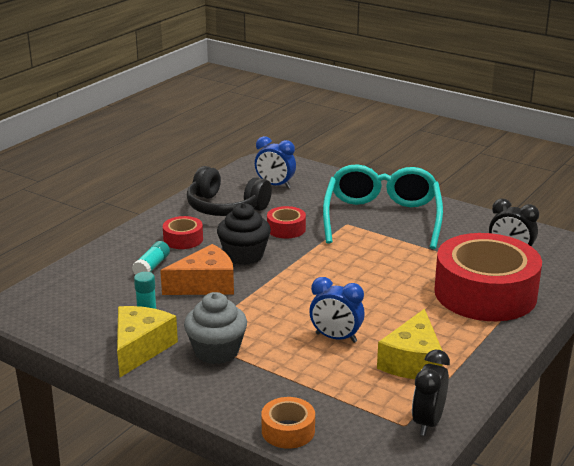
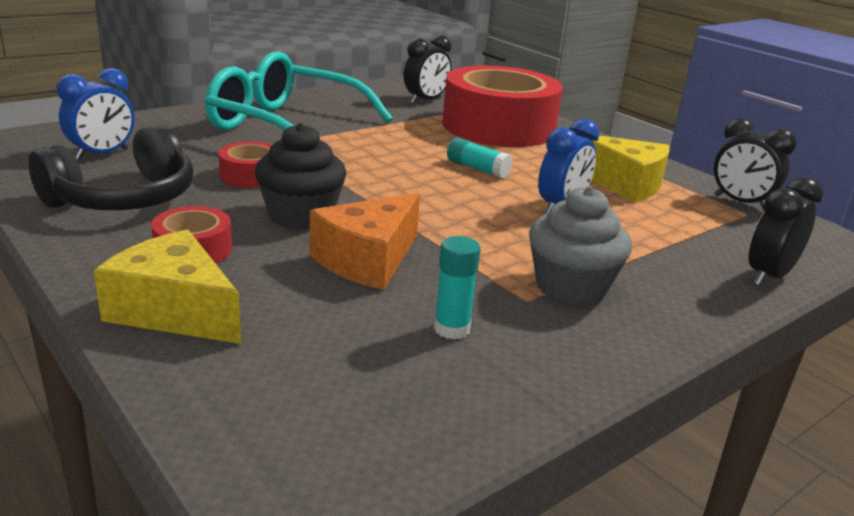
camera: 75 degrees left, 0 degrees up
(140, 348) = (543, 350): yellow cheese -> yellow cheese (175, 310)
(152, 266) = (264, 294): turquoise glue stick -> turquoise glue stick (477, 169)
(205, 285) = (368, 260): orange cheese -> orange cheese turned 135 degrees counterclockwise
(288, 430) = (768, 276): orange tape -> black clock

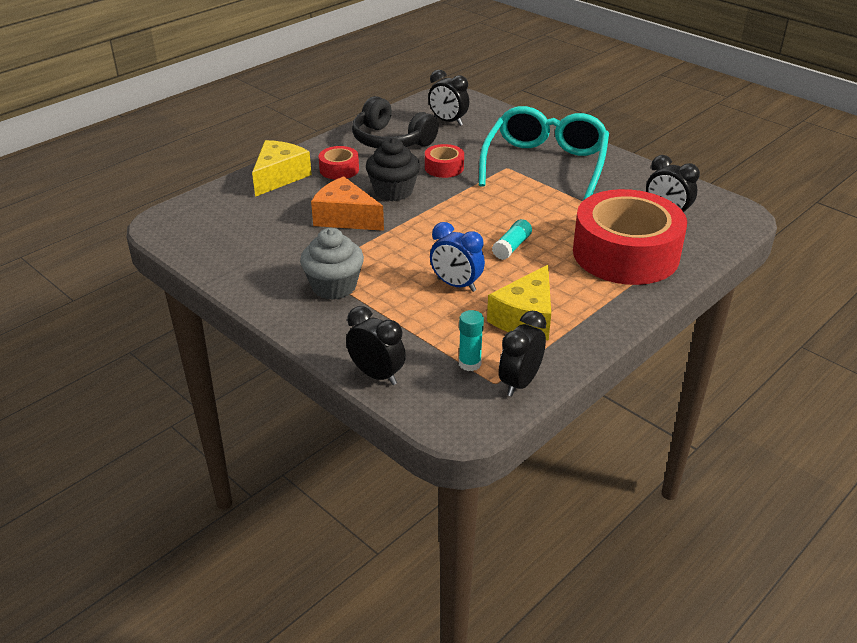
camera: 85 degrees right, 10 degrees up
(102, 154) = (448, 121): blue clock -> black clock
(451, 329) = (278, 248): turquoise glue stick -> turquoise glue stick (469, 363)

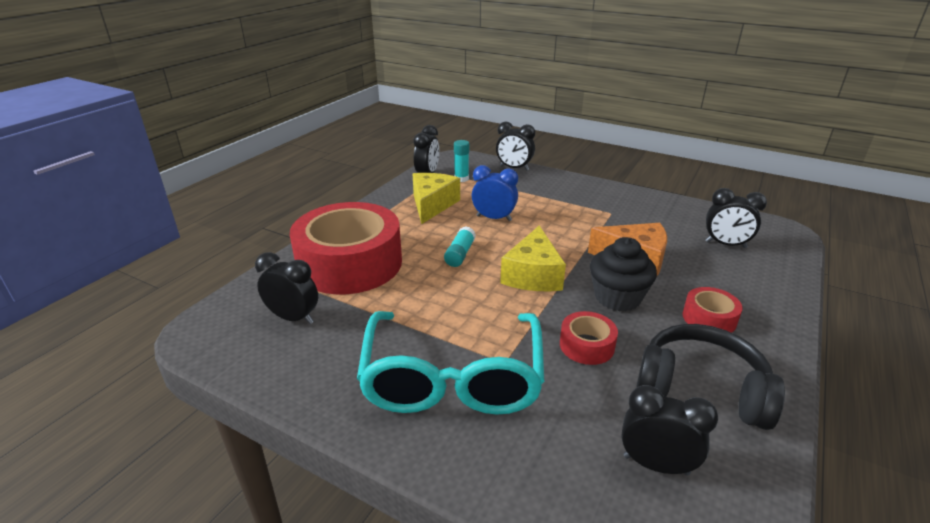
camera: 165 degrees right, 5 degrees down
(242, 218) = (725, 244): none -> black clock
(279, 177) = (759, 296): yellow cheese -> yellow cheese (533, 275)
(334, 286) = (585, 205): grey cupcake -> none

